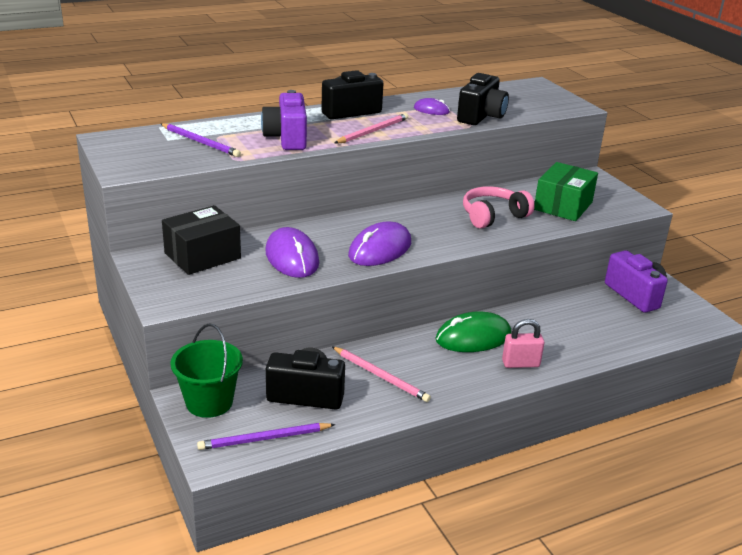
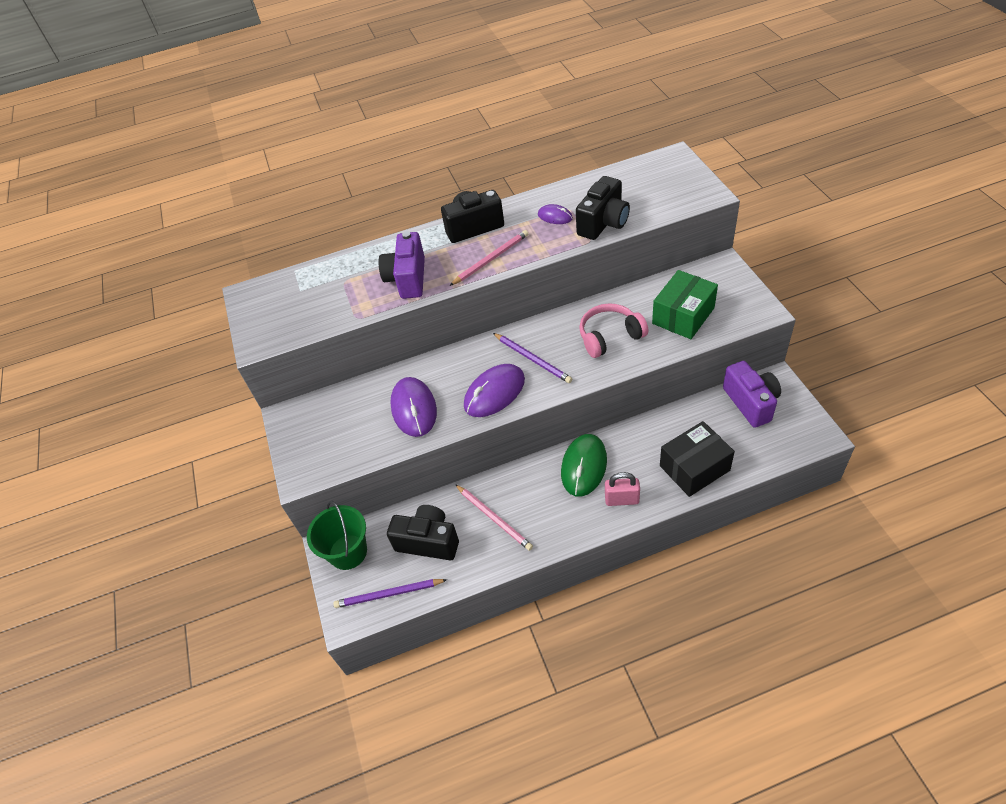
camera: 15 degrees right, 20 degrees up
(200, 142) = (328, 292): purple pencil -> purple pencil (532, 359)
(202, 256) = (337, 410): black box -> black box (694, 468)
(473, 337) = (584, 466): green mouse -> green mouse turned 60 degrees counterclockwise

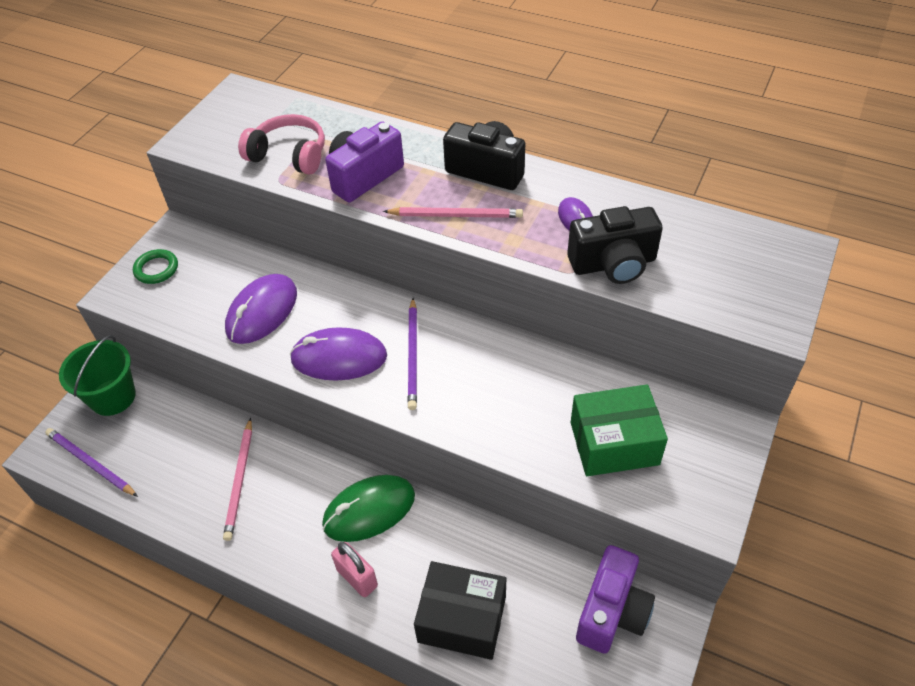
camera: 40 degrees right, 0 degrees up
(307, 443) = (156, 269): none -> green ring
(428, 541) = (171, 448): black camera -> none
(610, 336) = (511, 398): pink headphones -> pink headphones (289, 155)

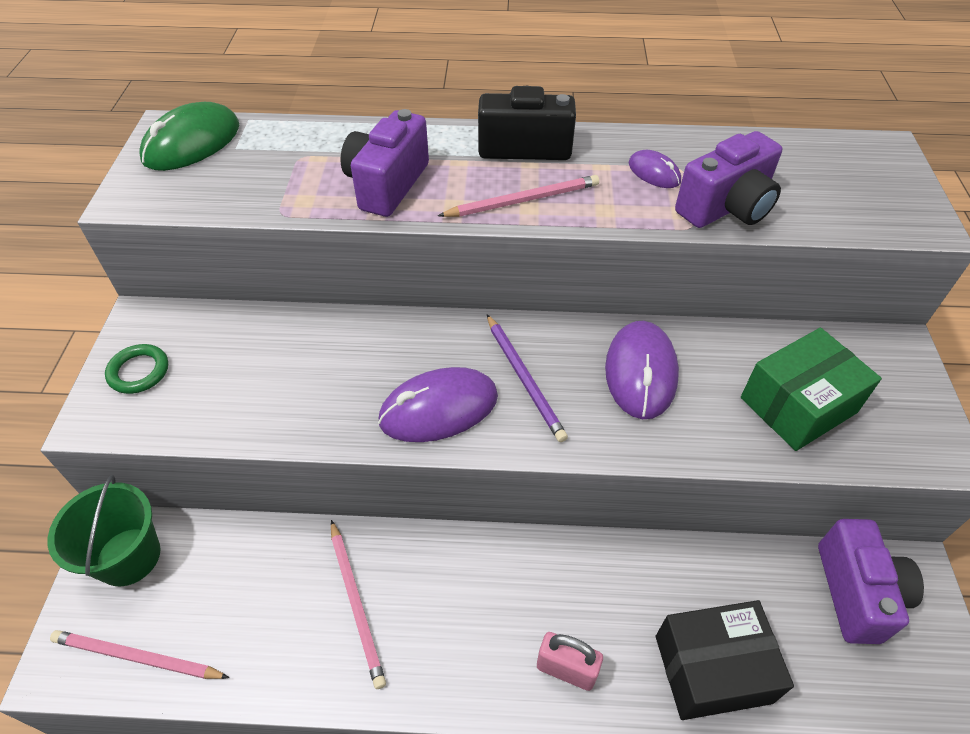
camera: 25 degrees left, 0 degrees up
(90, 463) = (137, 657): purple pencil -> pink pencil
(262, 311) = (310, 383): purple mouse -> purple mouse (640, 372)
(289, 155) = (278, 182): pink headphones -> none
(369, 510) = (534, 580): green mouse -> green mouse (192, 143)
(613, 264) = (726, 208): black camera -> purple camera

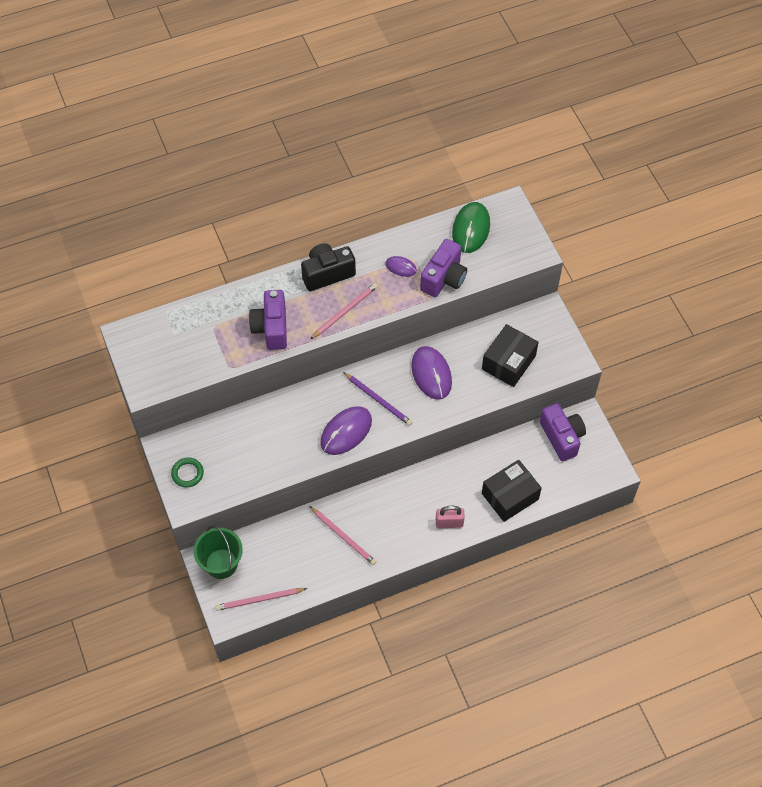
camera: 25 degrees left, 10 degrees up
(192, 143) = (147, 340): green mouse -> green mouse (471, 229)
(798, 405) = (508, 362): green box -> black box

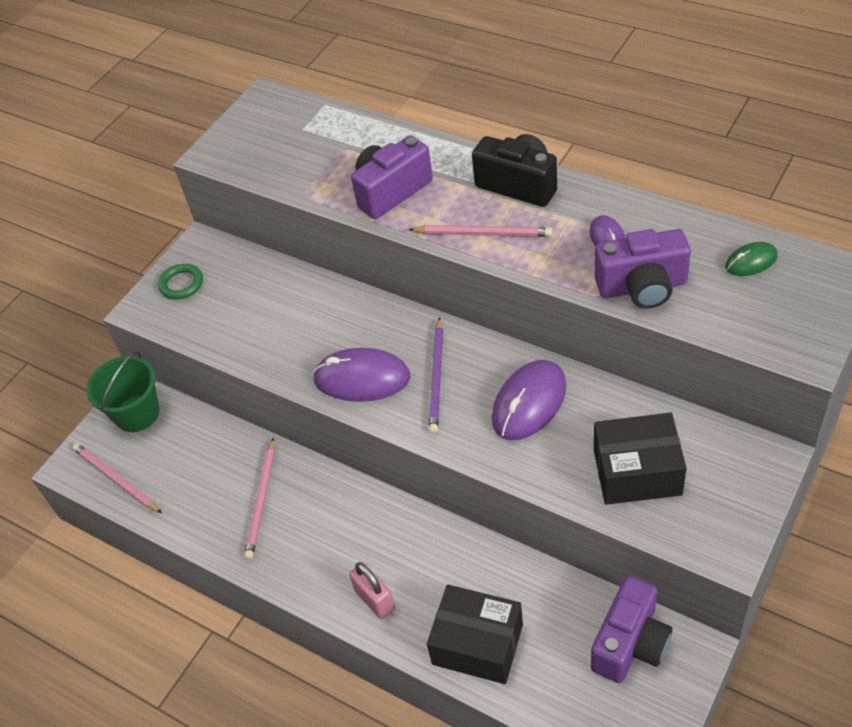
camera: 60 degrees right, 10 degrees down
(471, 229) = (751, 261): green mouse -> green mouse, size x0.54

